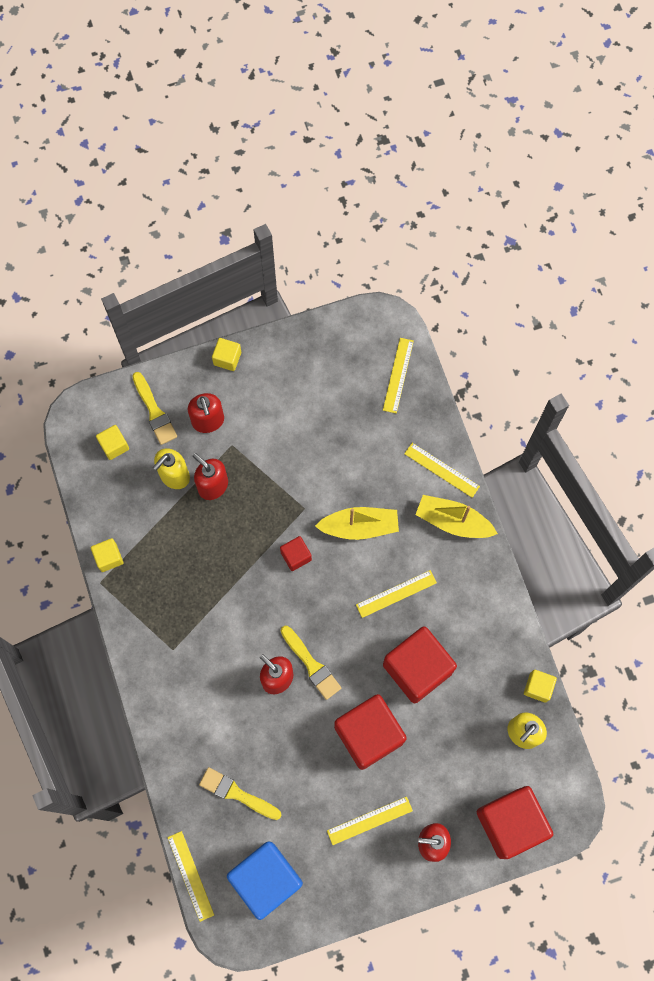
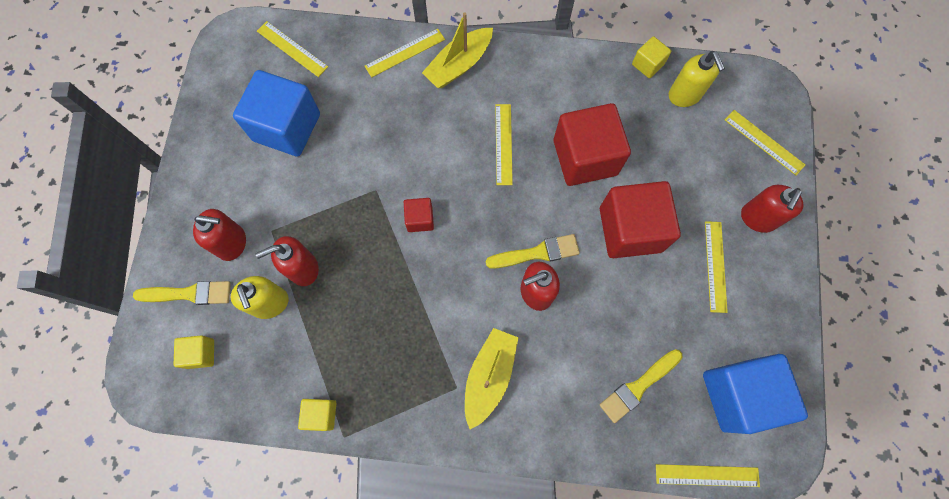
camera: 65 degrees left, 0 degrees up
(227, 358) = (178, 195): yellow cube -> none
(325, 409) = (287, 127): none -> blue cube
(359, 526) = (421, 147): yellow boat -> yellow boat (489, 376)
(510, 823) = (764, 142): red cube -> yellow ruler

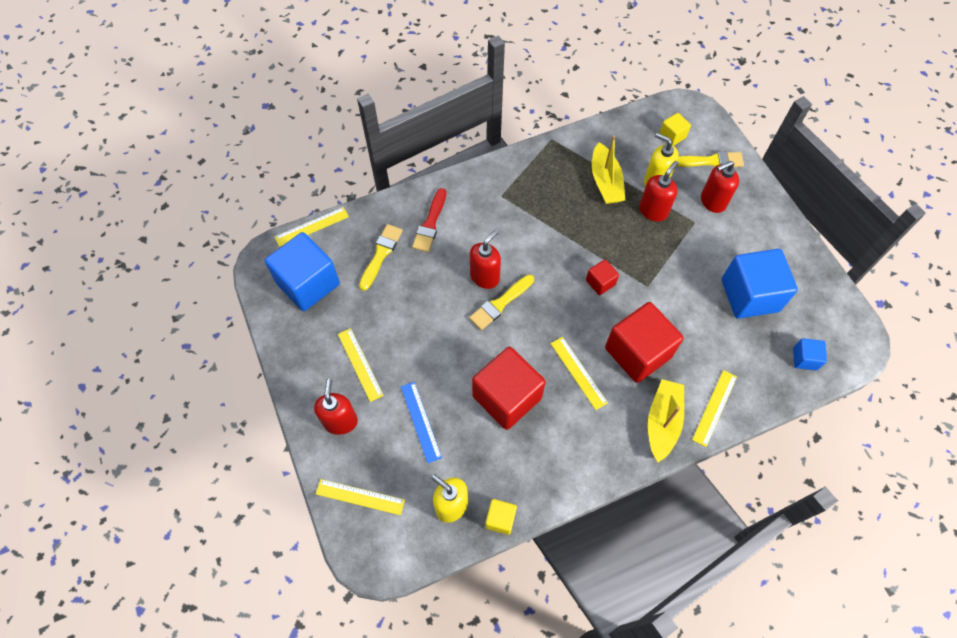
camera: 150 degrees right, 10 degrees down
(189, 293) = (710, 161): yellow brush -> yellow brush turned 150 degrees counterclockwise
(292, 49) = (804, 359): yellow ruler -> blue cube
(321, 414) = (574, 142): yellow cube -> none
(489, 376) = (484, 212): yellow boat -> yellow boat (605, 182)
(561, 396) = (430, 224): none -> red brush
(630, 229) = (439, 357): red cube -> red cube (638, 352)
(679, 178) = (420, 421): none -> blue ruler

